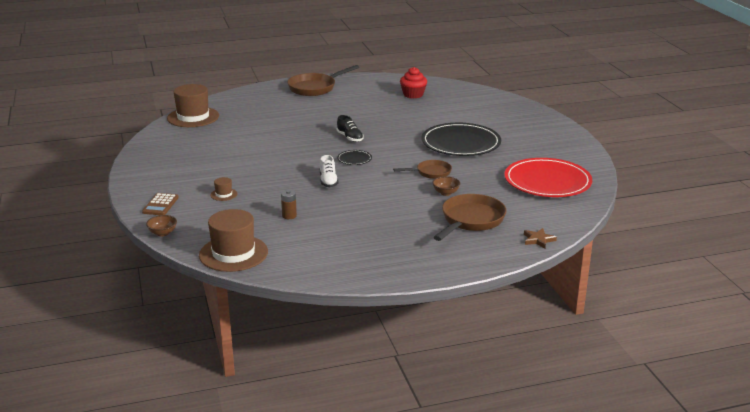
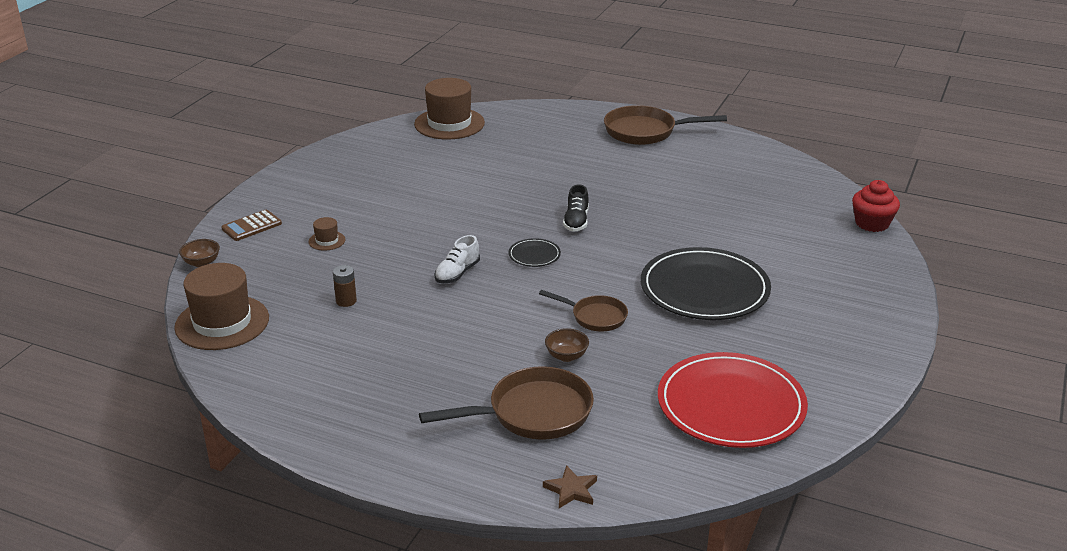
camera: 40 degrees right, 5 degrees up
(413, 95) = (757, 187): red cupcake -> red cupcake (872, 223)

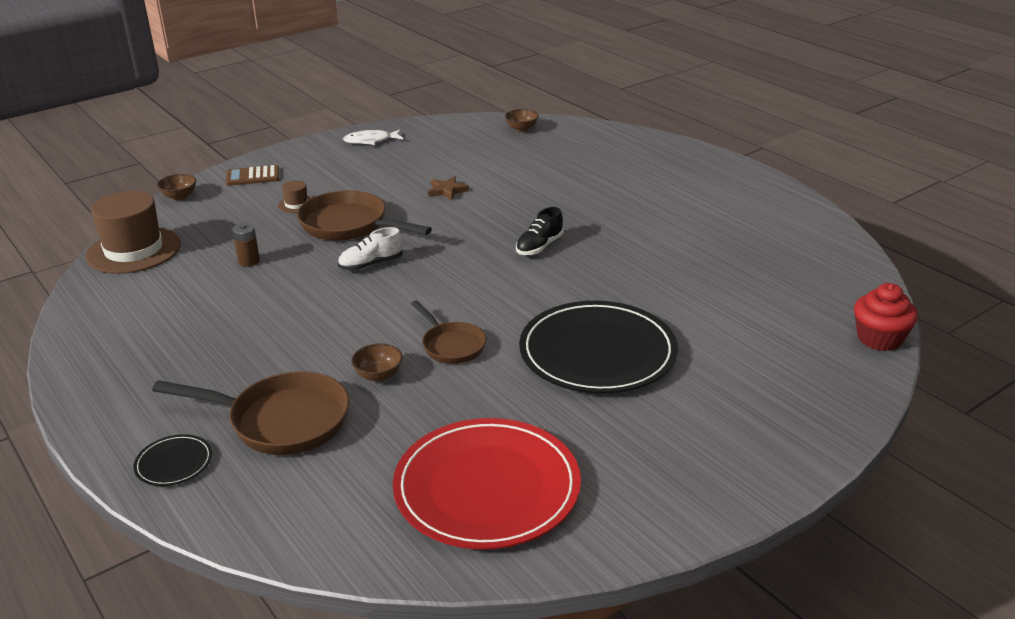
camera: 30 degrees right, 0 degrees up
(324, 166) = (370, 141): none -> white fish
(449, 124) = (521, 129): brown hat -> brown bowl
(534, 255) = (462, 267): black plate -> black plate (174, 463)
(571, 490) = (225, 514): brown star -> brown star (447, 191)
(645, 131) = (710, 177): brown pan -> brown pan (349, 225)

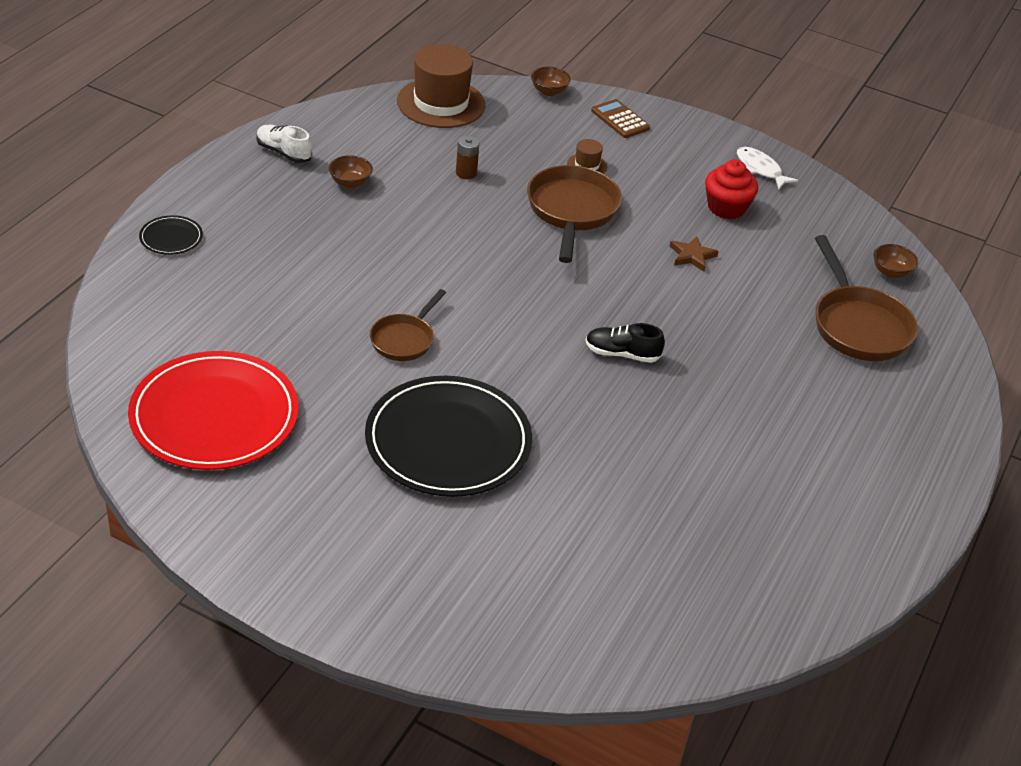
camera: 60 degrees right, 10 degrees up
(281, 421) = (246, 274): brown pan -> brown pan (858, 325)
(371, 264) = (509, 248): white shoe -> white shoe (283, 152)
(378, 375) = (335, 308): brown bowl -> brown bowl (350, 183)
(879, 338) = (604, 669): red cupcake -> red cupcake (726, 208)

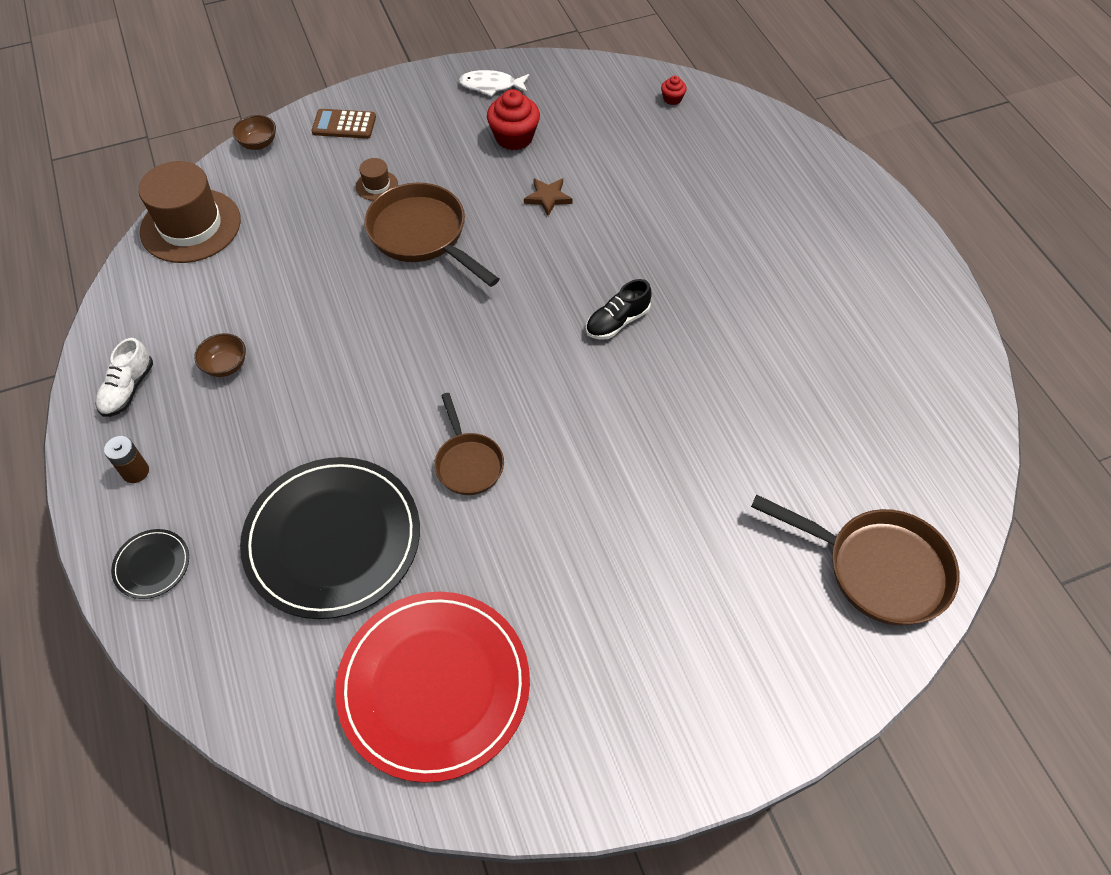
camera: 45 degrees left, 15 degrees up
(283, 152) = (128, 389): white shoe -> white shoe turned 60 degrees counterclockwise
(448, 441) = (617, 515): black plate -> black plate (333, 539)
(466, 173) = (301, 272): brown battery -> brown battery (135, 472)
(858, 325) = (710, 158): brown pan -> brown pan (877, 568)
(891, 272) = (672, 99): brown bowl -> red cupcake

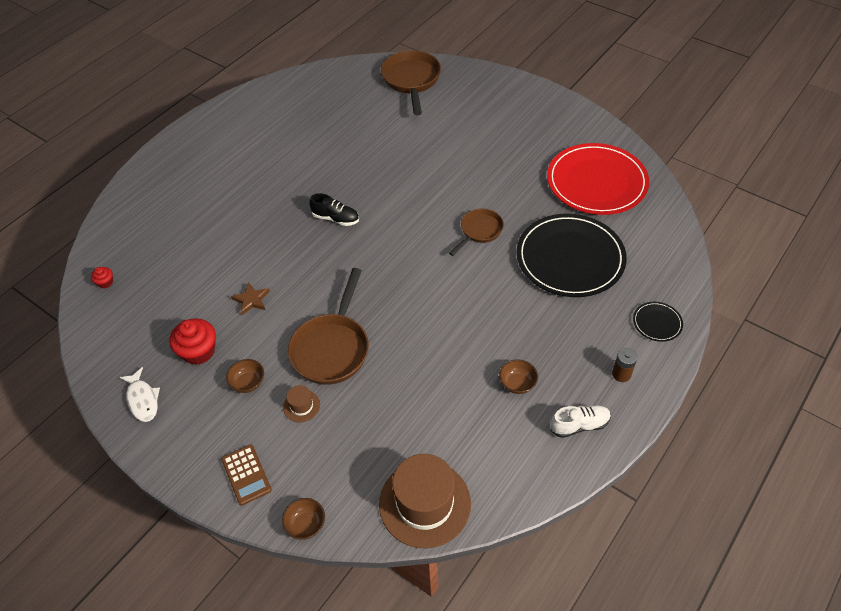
camera: 120 degrees left, 5 degrees down
(441, 158) = (248, 383): none -> brown bowl

